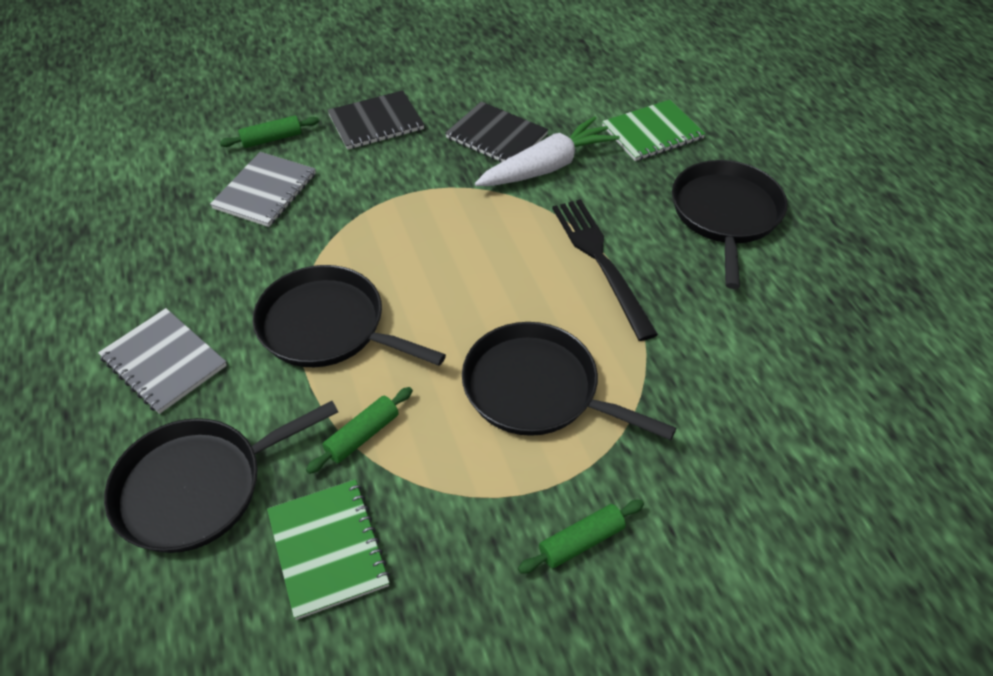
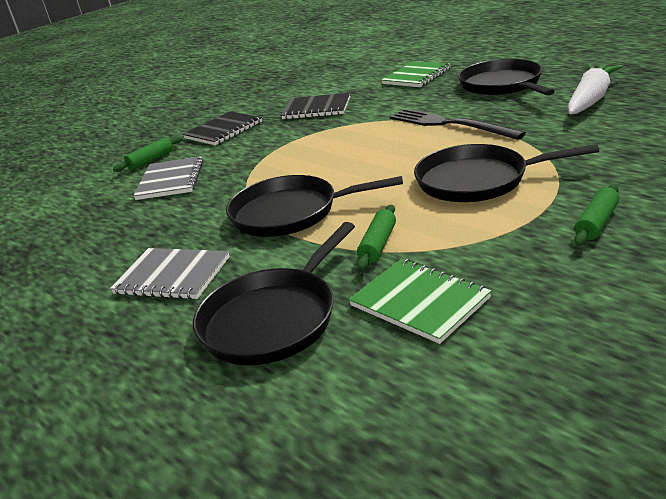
camera: 20 degrees left, 20 degrees down
(547, 167) = (366, 107): white carrot -> white carrot (590, 99)

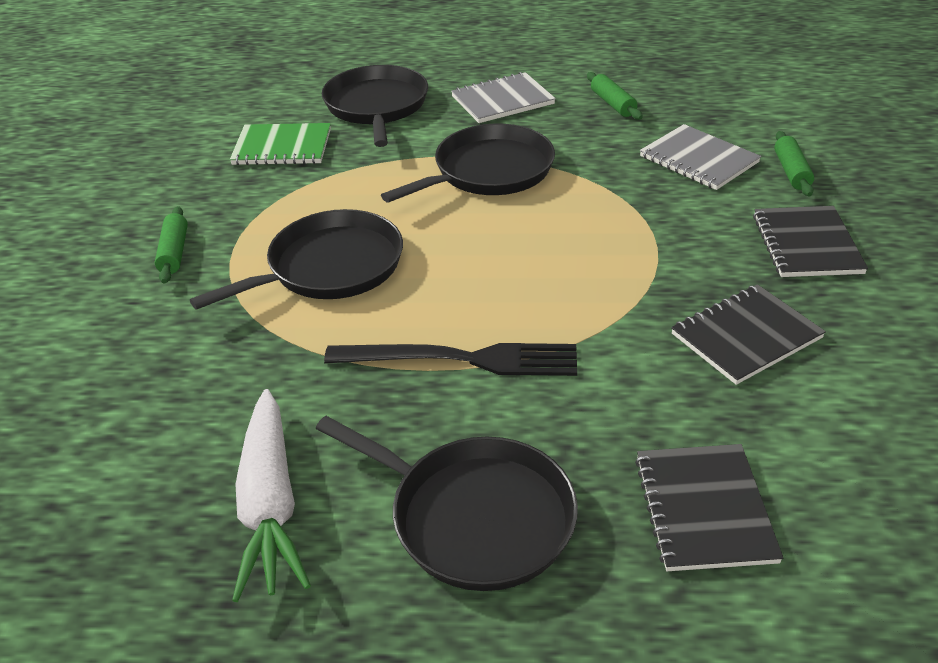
camera: 135 degrees right, 10 degrees up
(378, 244) = (361, 172): green rolling pin -> green rolling pin (613, 104)
(416, 76) = (704, 509): green notebook -> black notebook

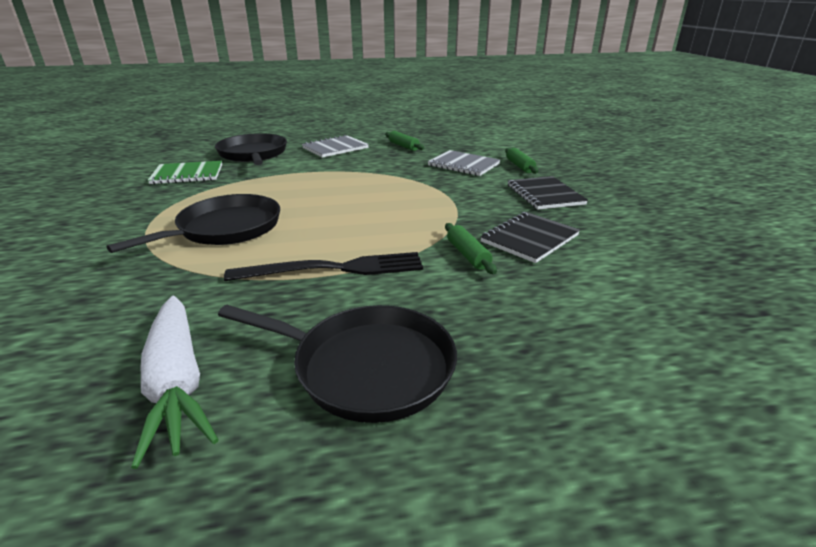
camera: 15 degrees left, 10 degrees down
(174, 252) = (99, 230): green rolling pin -> green rolling pin (468, 255)
(488, 171) = (333, 177): black pan -> none
(704, 509) = (547, 337): black notebook -> none

